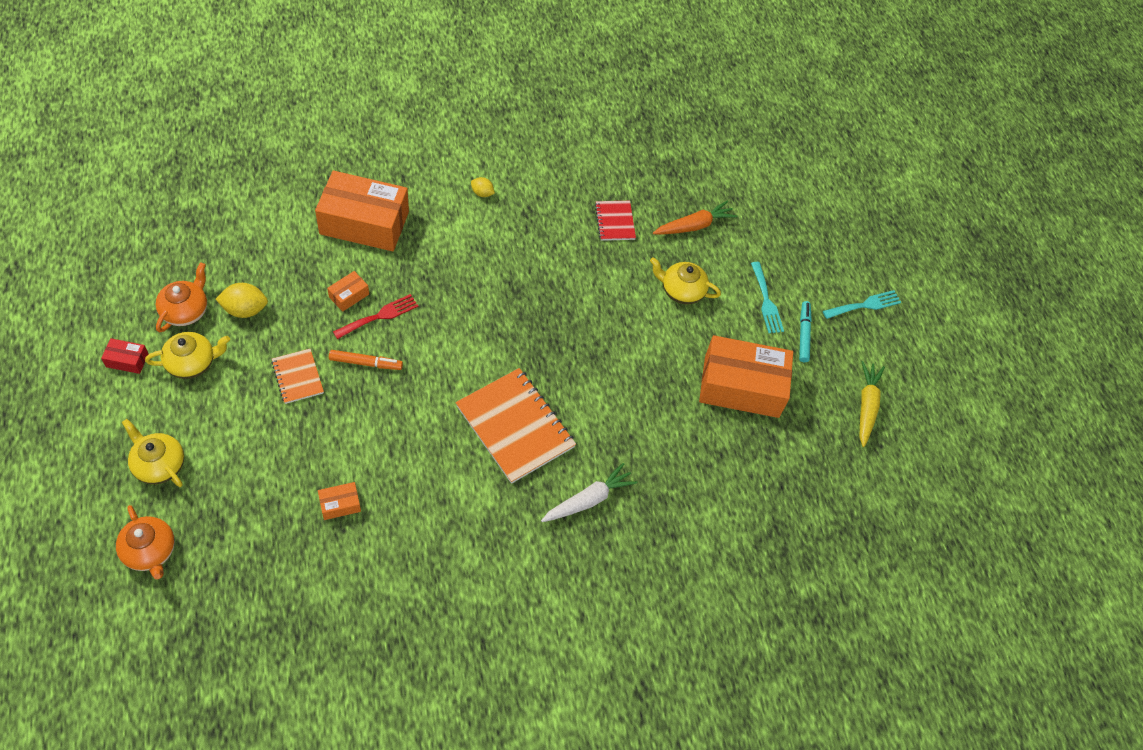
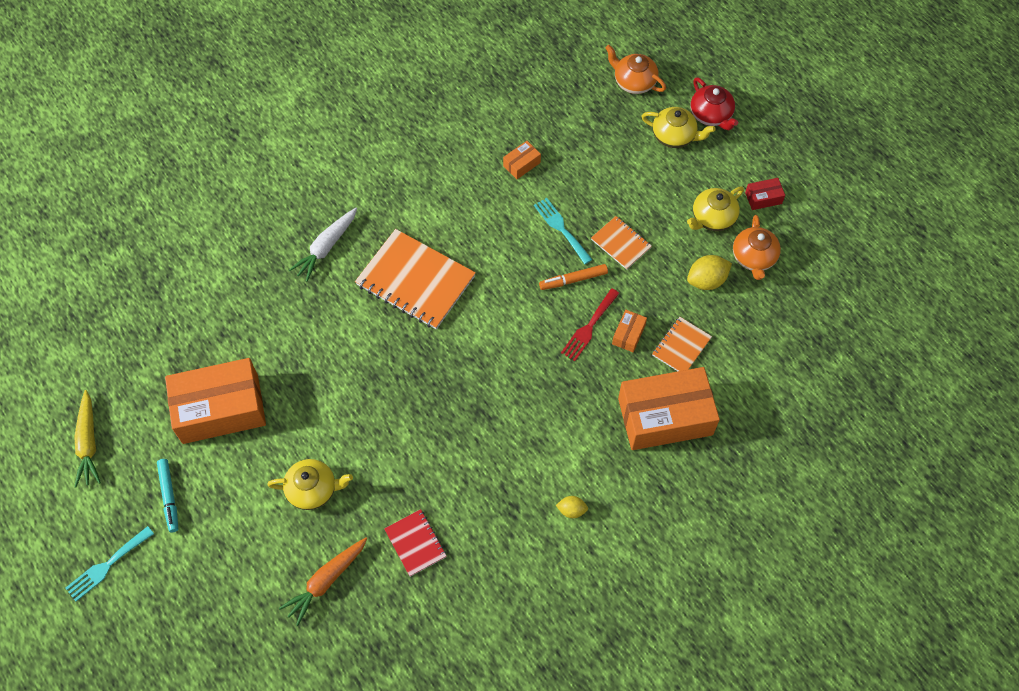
camera: 165 degrees right, 5 degrees up
(101, 471) = (711, 115): none -> red teapot
(311, 267) = (681, 346): none -> orange notebook
(766, 301) = (218, 519): turquoise fork -> turquoise fork (561, 228)

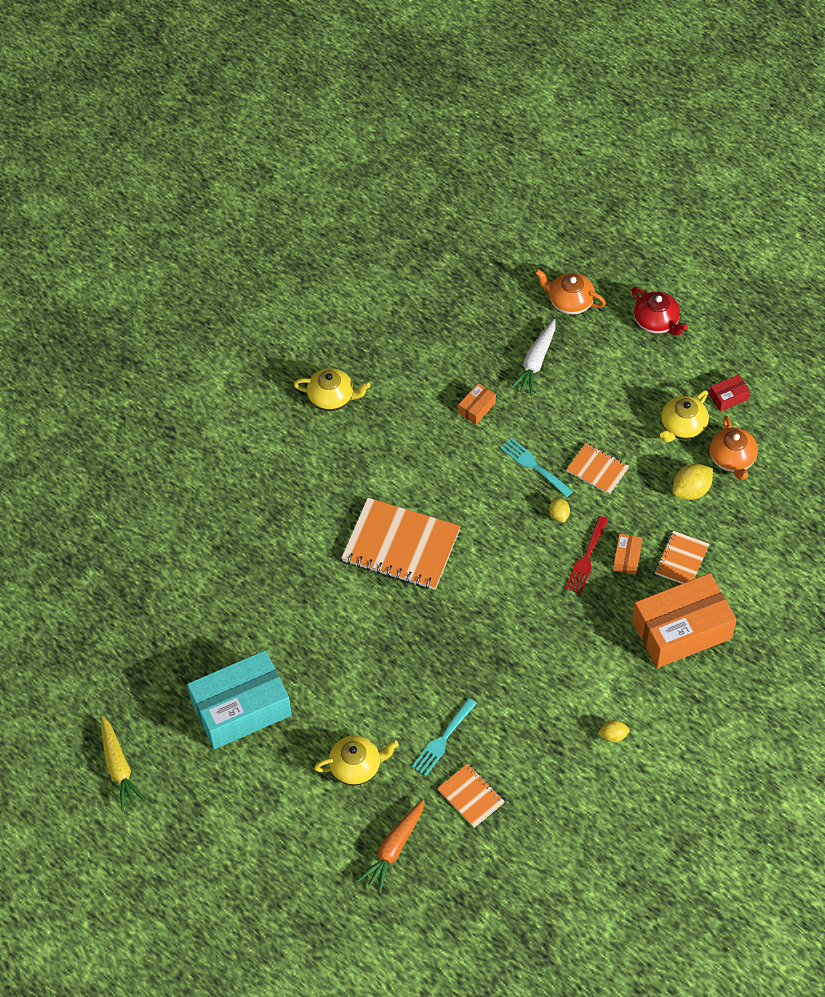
camera: 10 degrees left, 5 degrees down
(106, 566) = (175, 878): turquoise fork -> turquoise fork (442, 740)
(169, 497) = (216, 802): turquoise marker -> none
(220, 409) = (241, 709): orange box -> turquoise box
(326, 247) = (300, 530): white carrot -> white carrot (535, 362)
(415, 543) = (471, 796): red notebook -> orange notebook
(573, 280) = (559, 515): orange marker -> yellow lemon
(674, 136) = (625, 350): yellow teapot -> yellow teapot (332, 398)

